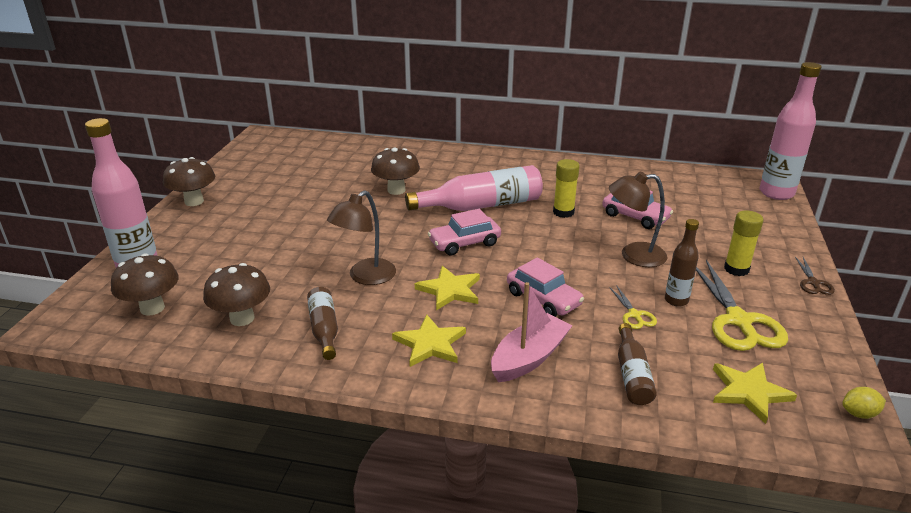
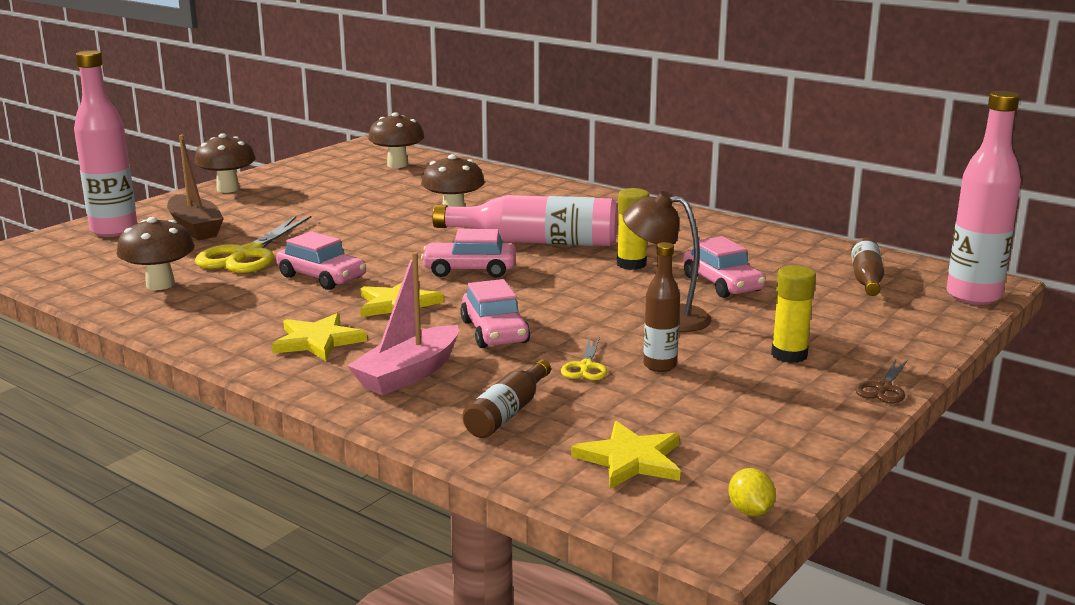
camera: 25 degrees right, 10 degrees down
(152, 308) = (90, 261): brown mushroom -> brown mushroom (397, 165)
(209, 249) = (195, 228): none -> brown boat
(324, 329) = (227, 308): brown bottle -> brown bottle (866, 279)
(365, 277) = (322, 277): brown lamp -> pink car
(529, 358) = (408, 374): pink boat -> pink boat turned 150 degrees clockwise
(738, 320) = (716, 399): yellow scissors -> yellow scissors (248, 254)
(859, 413) = (750, 511): yellow lemon -> yellow lemon turned 60 degrees clockwise

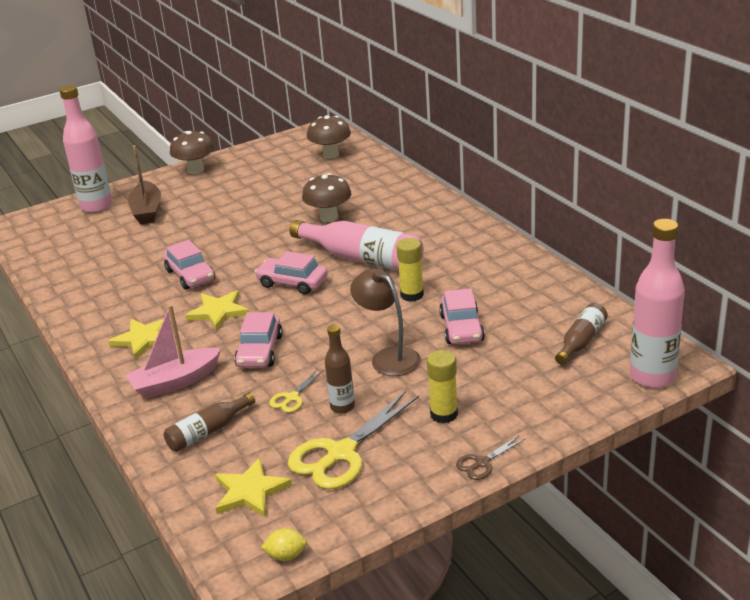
camera: 25 degrees right, 10 degrees up
(160, 284) = (88, 267): brown mushroom -> none
(248, 254) = (161, 244): yellow scissors -> yellow scissors (341, 453)
(750, 511) = (286, 555): yellow lemon -> yellow lemon turned 75 degrees clockwise

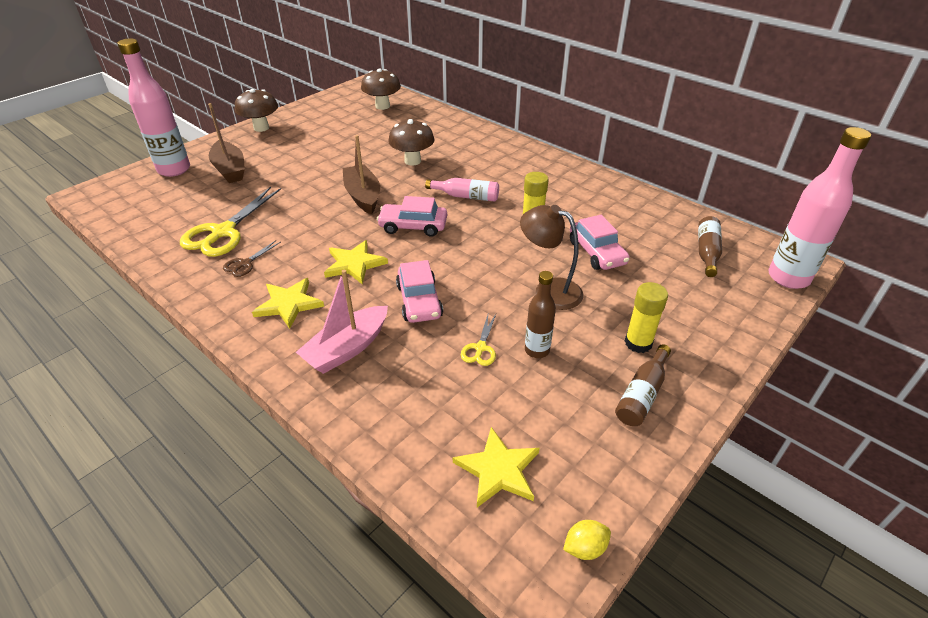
camera: 20 degrees left, 10 degrees up
(190, 275) = (306, 229): pink car -> none
(208, 431) = (412, 402): brown bottle -> brown bottle (642, 394)
(260, 249) = (363, 196): none -> brown boat
(341, 453) = (567, 404): yellow scissors -> yellow scissors (223, 232)
(362, 259) = (466, 196): pink bottle -> pink bottle, size x0.55
(482, 463) = (708, 390): brown scissors -> brown scissors (245, 263)

